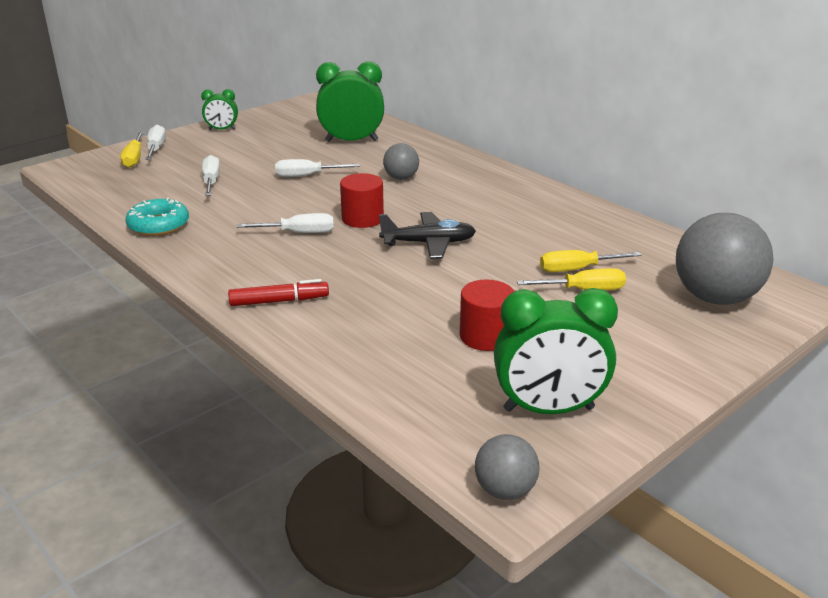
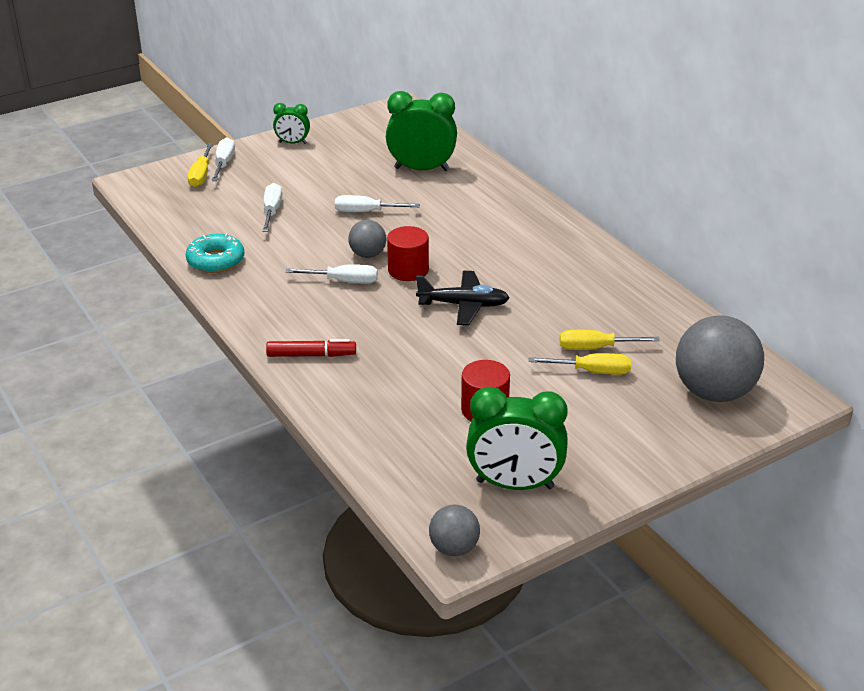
camera: 10 degrees right, 5 degrees up
(401, 178) = (459, 223): grey ball -> grey ball (368, 254)

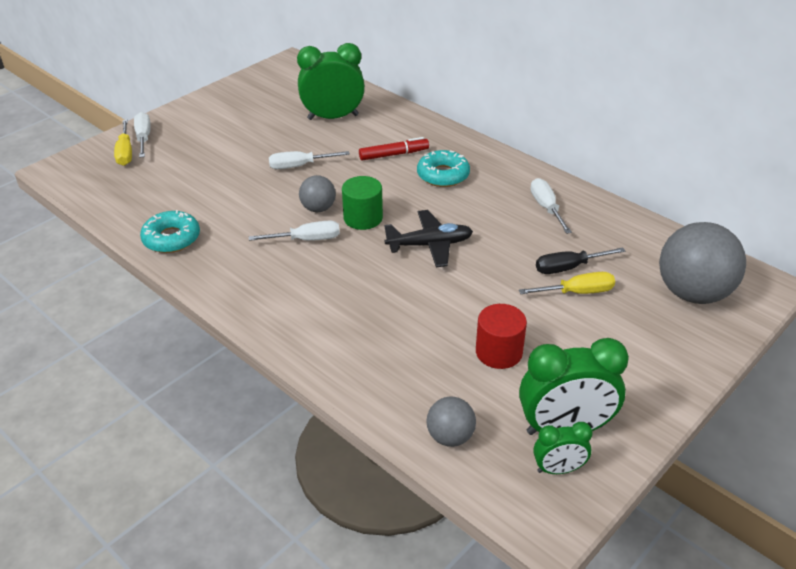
camera: 15 degrees left, 5 degrees up
(272, 211) = (208, 179): white screwdriver -> white screwdriver (546, 208)
(292, 143) = (203, 108): green clock -> green clock (558, 469)
(311, 355) = (306, 324): red marker -> red marker (394, 154)
(408, 270) = (363, 218): red cylinder -> green cylinder
(454, 548) = (540, 517): grey ball -> grey ball (450, 437)
(509, 242) = (443, 175): none -> turquoise donut
(596, 348) = (569, 267): yellow screwdriver -> black screwdriver

